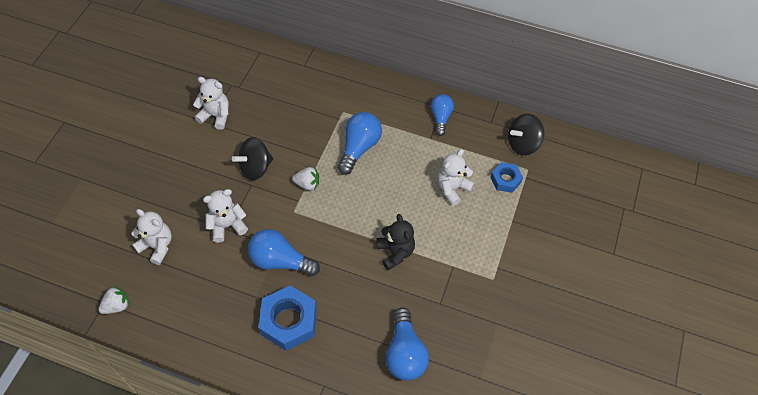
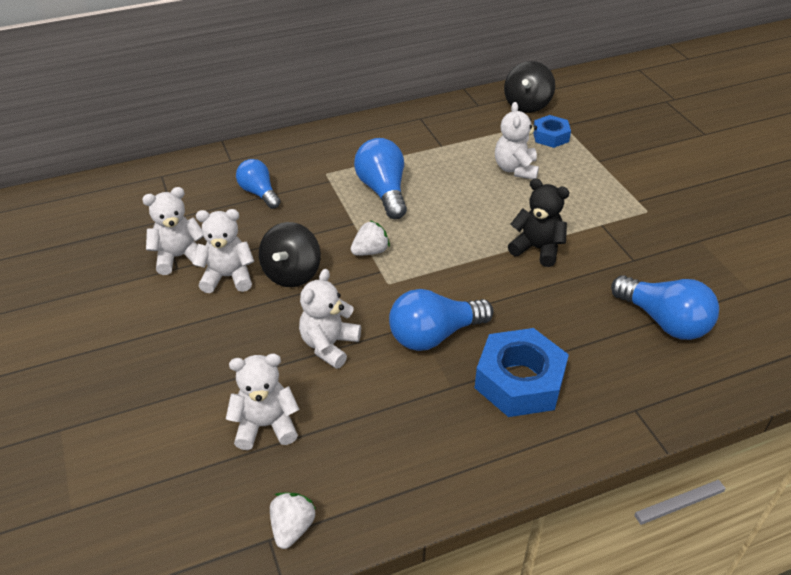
camera: 40 degrees left, 15 degrees down
(225, 146) = (228, 277): none -> white teddy bear
(440, 118) = (429, 126): blue light bulb -> blue light bulb (259, 193)

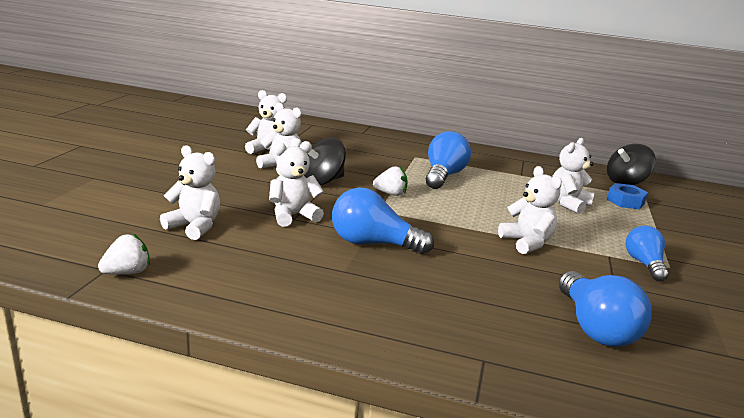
camera: 35 degrees right, 20 degrees down
(259, 193) = (358, 148): blue light bulb -> blue light bulb (644, 264)
(519, 381) = (402, 293): blue nut -> none
(537, 249) = (526, 243): black teddy bear -> white teddy bear

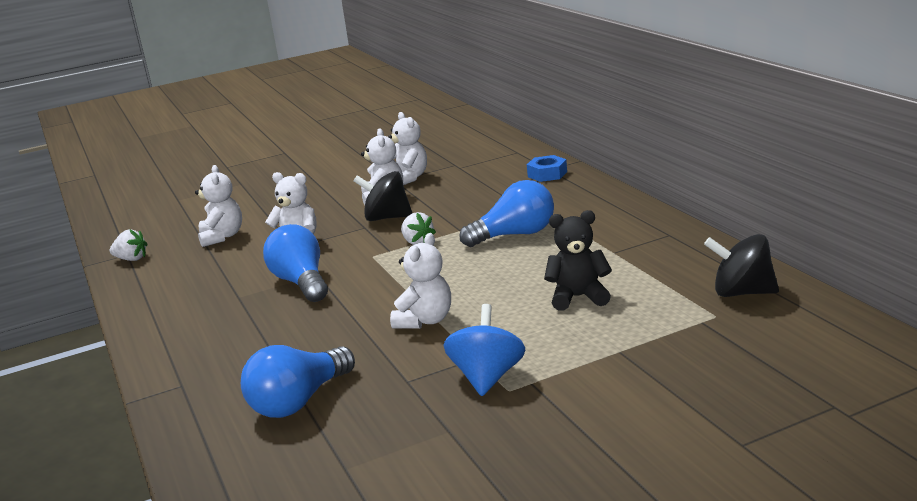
camera: 55 degrees right, 0 degrees up
(568, 204) = (578, 297): white teddy bear -> black teddy bear
(625, 201) = (666, 314): blue nut -> blue nut (547, 174)
(644, 264) = (487, 377): blue light bulb -> blue spinning top

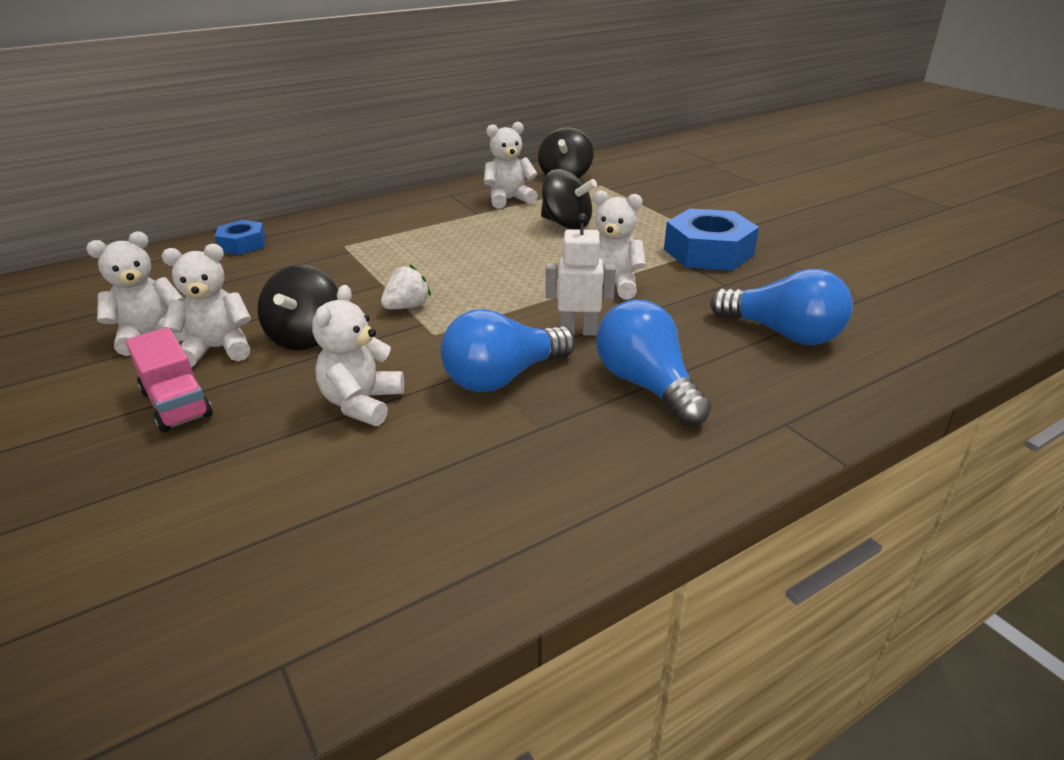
camera: 100 degrees left, 10 degrees up
(131, 259) = (320, 641): white strawberry -> none
(222, 237) = (273, 507): white teddy bear -> white teddy bear (509, 200)
(327, 200) = (176, 404): none -> pink truck
(350, 307) = (578, 331): none -> white robot
(487, 377) = (708, 252): blue spinning top -> blue nut
(515, 235) = (415, 254): blue light bulb -> blue light bulb (646, 385)
(578, 297) = (566, 224): black teddy bear -> black spinning top

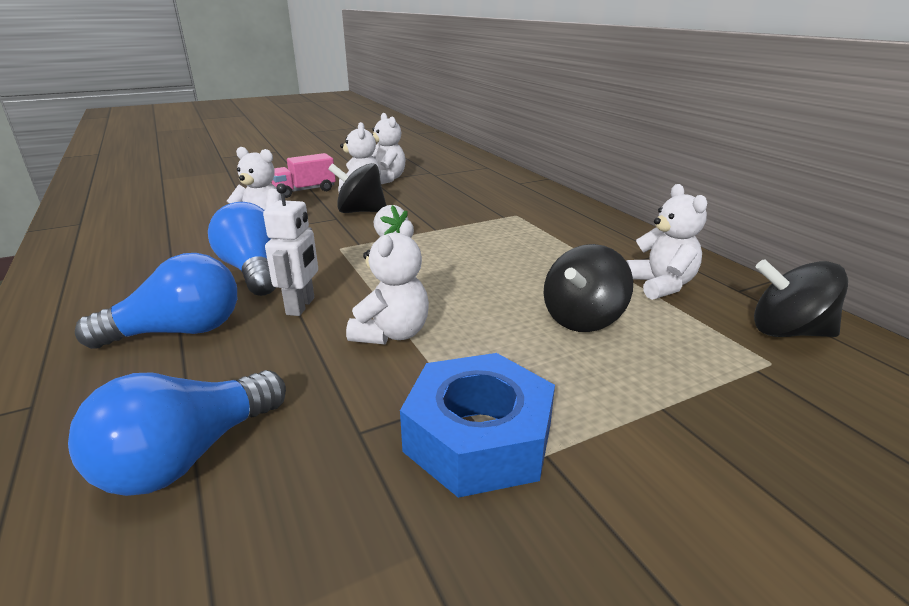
camera: 95 degrees right, 5 degrees down
(242, 244) = (519, 187): blue nut -> none

